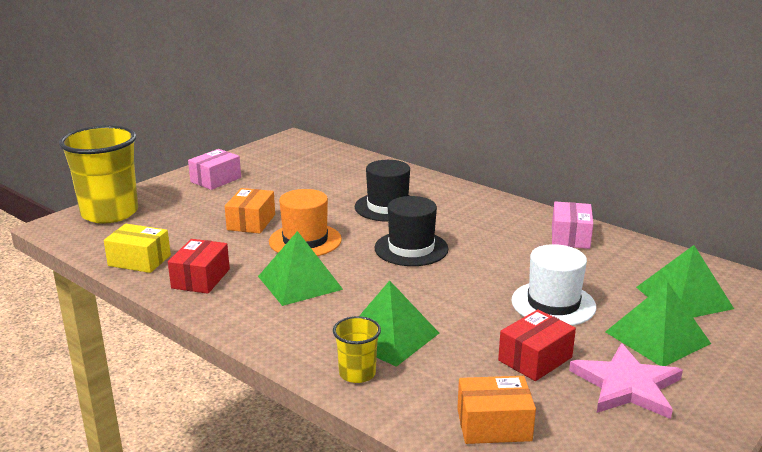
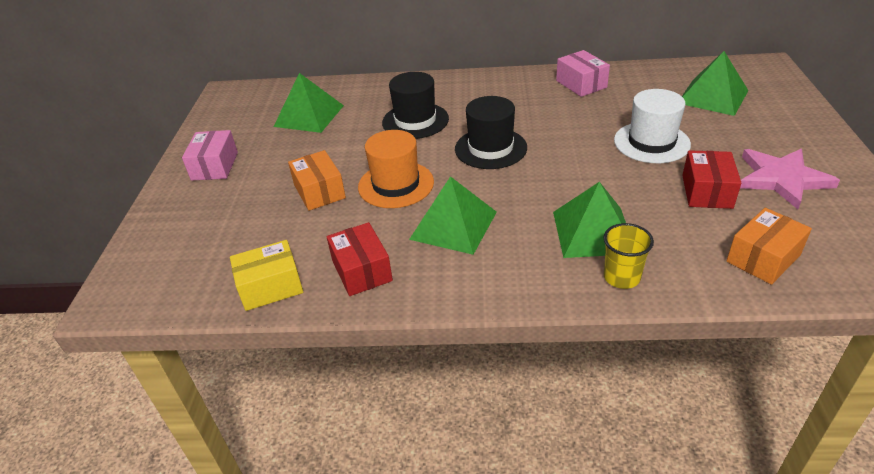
camera: 35 degrees left, 15 degrees up
(110, 213) = (153, 255): yellow cup -> none
(657, 337) = (743, 134): green pyramid -> green pyramid (309, 115)

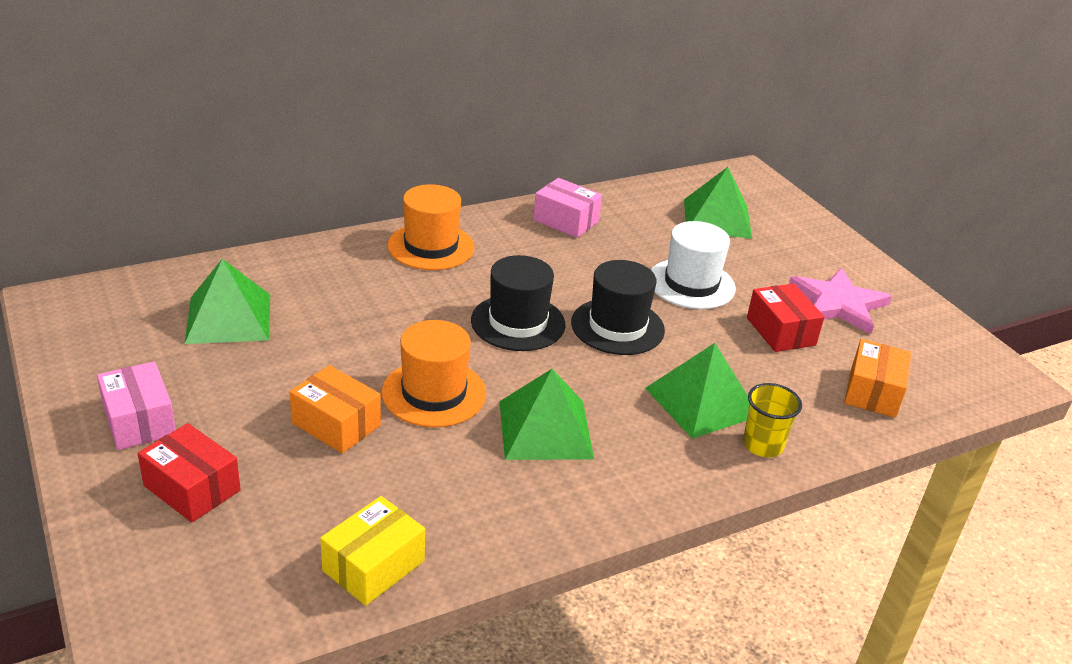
camera: 35 degrees left, 5 degrees down
(362, 271) = (477, 513): red box -> red box (192, 488)
(415, 121) = (392, 301): black hat -> black hat (617, 326)
(468, 89) = (431, 246): none -> orange hat

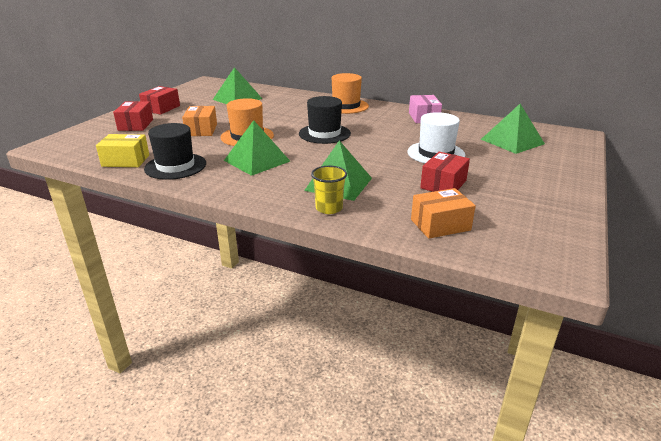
camera: 55 degrees right, 5 degrees down
(139, 421) = (161, 108): pink box -> red box
(617, 326) = (362, 150): black hat -> black hat (175, 166)
(838, 304) = (509, 191): pink star -> none

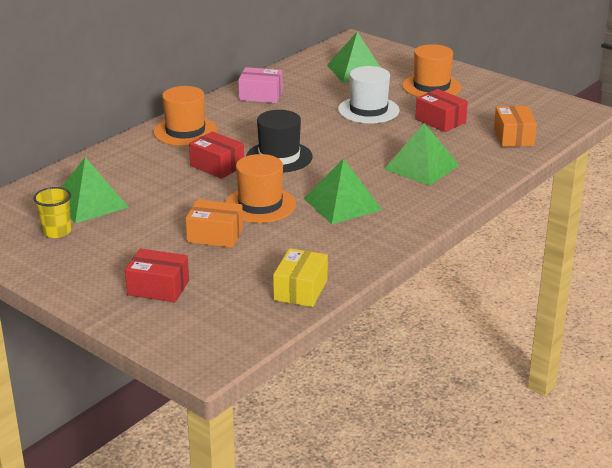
camera: 75 degrees left, 0 degrees up
(161, 108) = (89, 267): red box -> red box (217, 166)
(175, 166) = (335, 255): black hat -> none
(329, 208) = (471, 178): yellow cup -> yellow cup (56, 231)
(518, 174) = (431, 87): none -> orange hat

